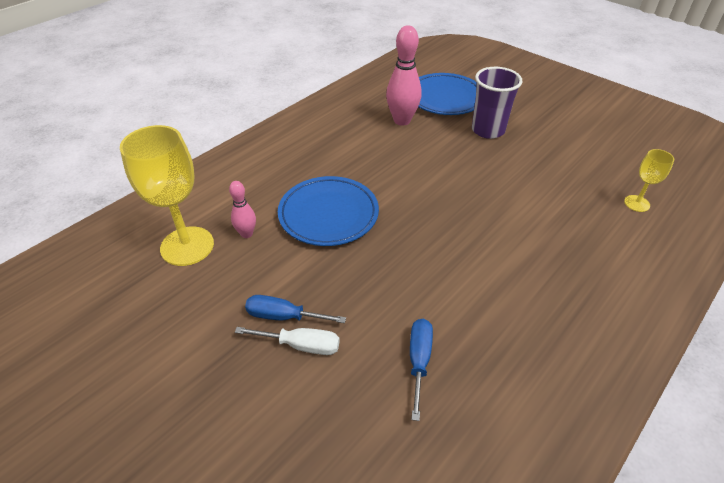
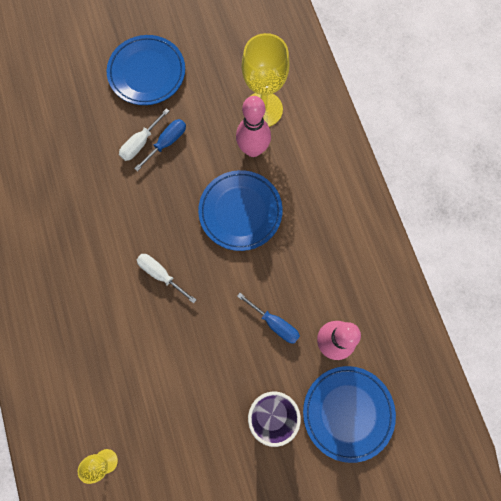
camera: 120 degrees right, 30 degrees up
(179, 399) = (147, 73): none -> blue plate
(246, 234) = (253, 149): pink bowling pin -> pink bowling pin, size x1.81
(419, 361) = (88, 199): blue screwdriver -> blue screwdriver (274, 324)
(446, 245) = (161, 274): none -> white screwdriver

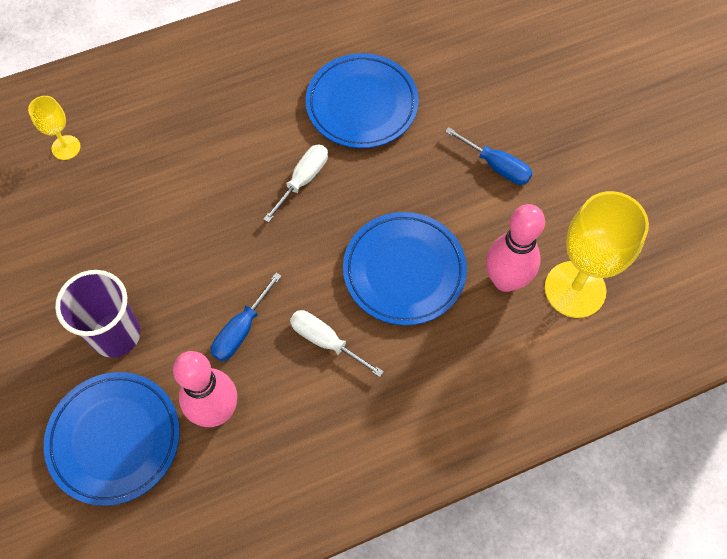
camera: 85 degrees right, 10 degrees down
(140, 143) = (490, 134): white screwdriver -> white screwdriver (325, 341)
(147, 73) = (601, 129): blue plate -> blue plate (362, 105)

